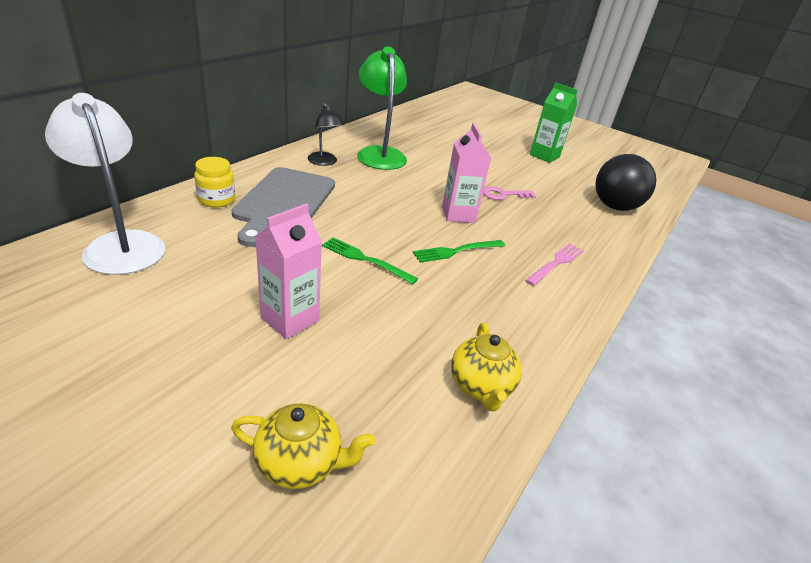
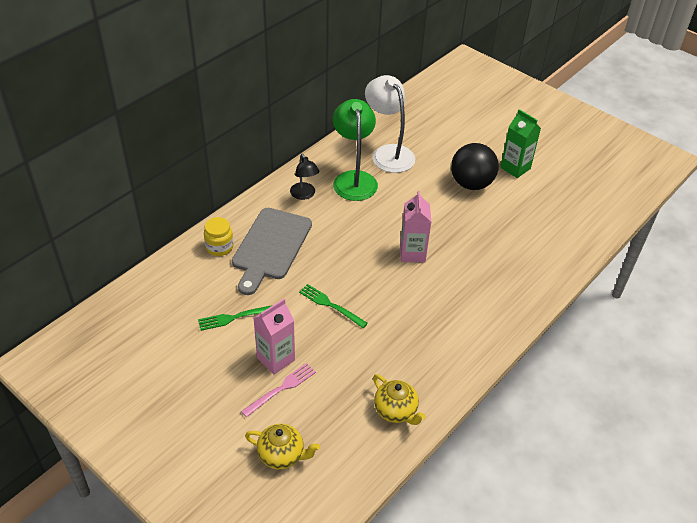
camera: 10 degrees right, 10 degrees up
(120, 244) = (159, 296): white lamp -> white lamp (388, 153)
(456, 251) = (402, 294): green fork -> green fork (234, 317)
(481, 387) = (396, 411): yellow teapot -> yellow teapot turned 45 degrees counterclockwise
(503, 195) = (459, 226): pink key -> none
(556, 263) = (483, 304): pink fork -> pink fork (282, 388)
(614, 207) = (561, 236): black ball -> black ball (471, 184)

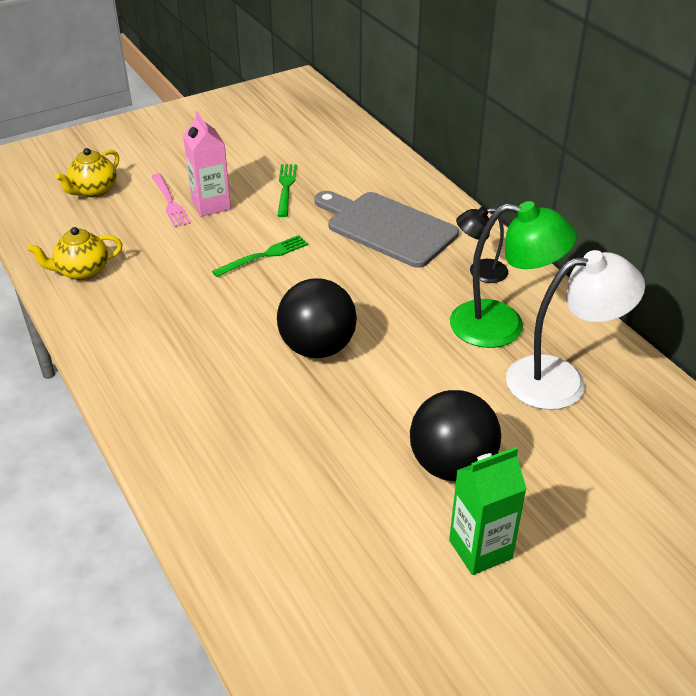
camera: 110 degrees right, 5 degrees down
(219, 247) = (403, 191): yellow jar -> none
(412, 253) = (317, 348): pink carton -> black ball

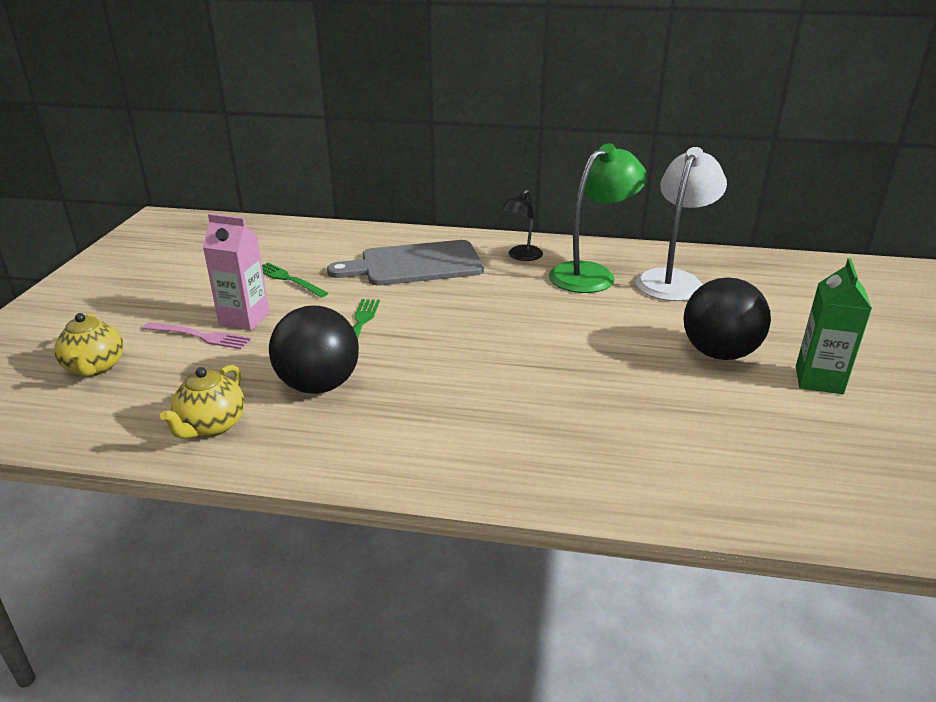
camera: 50 degrees left, 10 degrees down
(317, 348) = (516, 350): black ball -> black ball (318, 385)

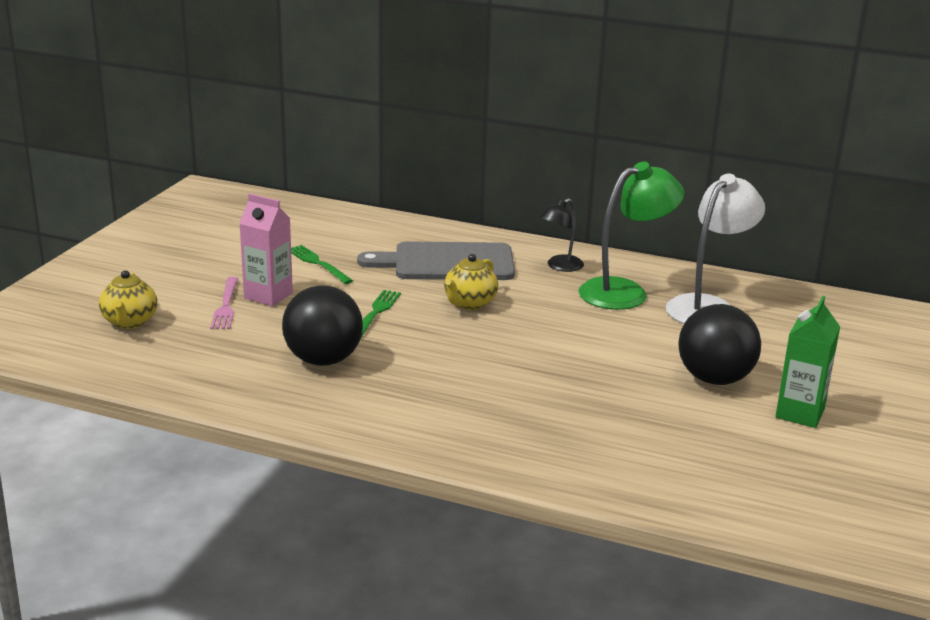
camera: 10 degrees right, 5 degrees down
(201, 336) = (226, 306): pink fork -> pink fork turned 60 degrees clockwise
(211, 426) = (223, 380): yellow teapot -> yellow teapot (469, 303)

